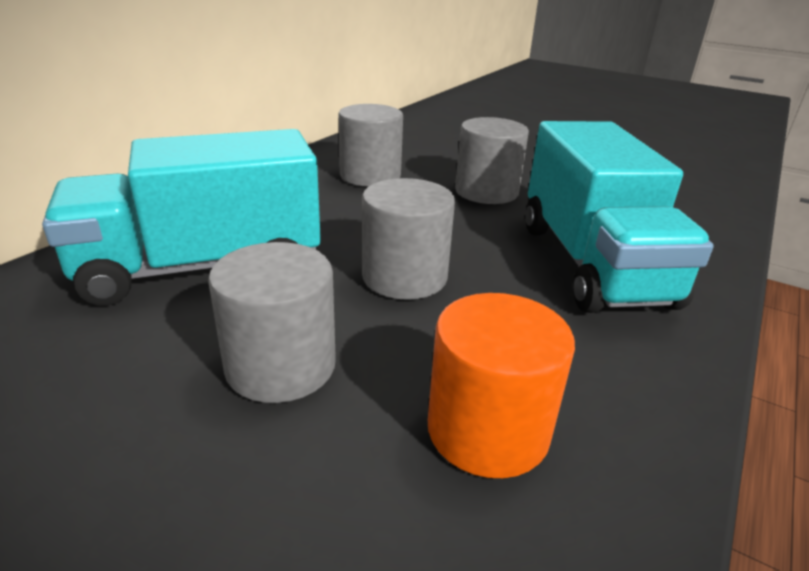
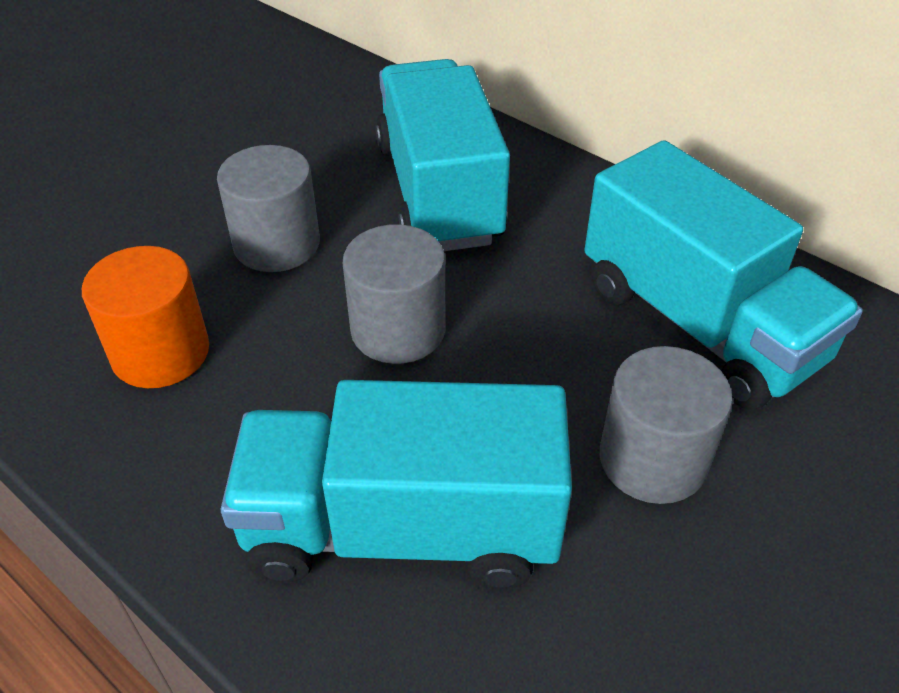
camera: 100 degrees right, 15 degrees up
(370, 175) = (699, 323): grey cylinder -> turquoise truck

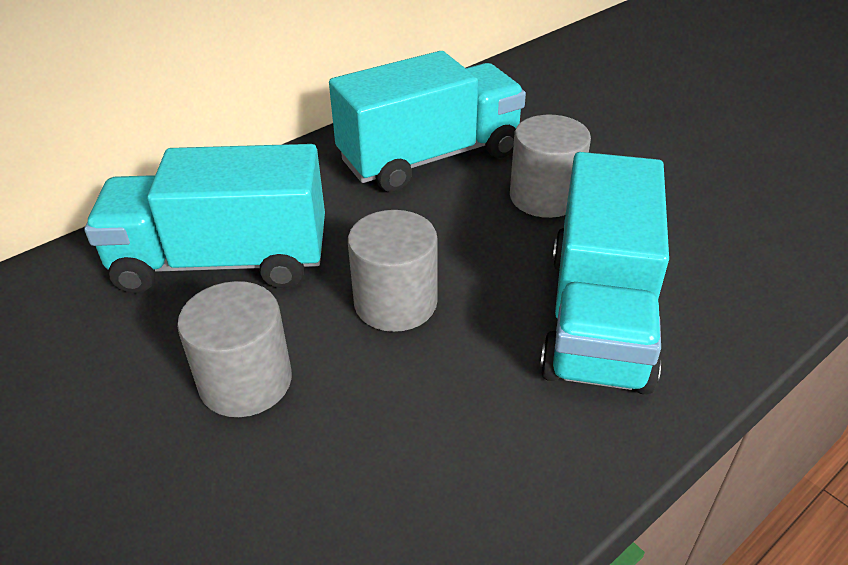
camera: 80 degrees left, 5 degrees down
(160, 352) = (380, 480): orange cylinder -> none

